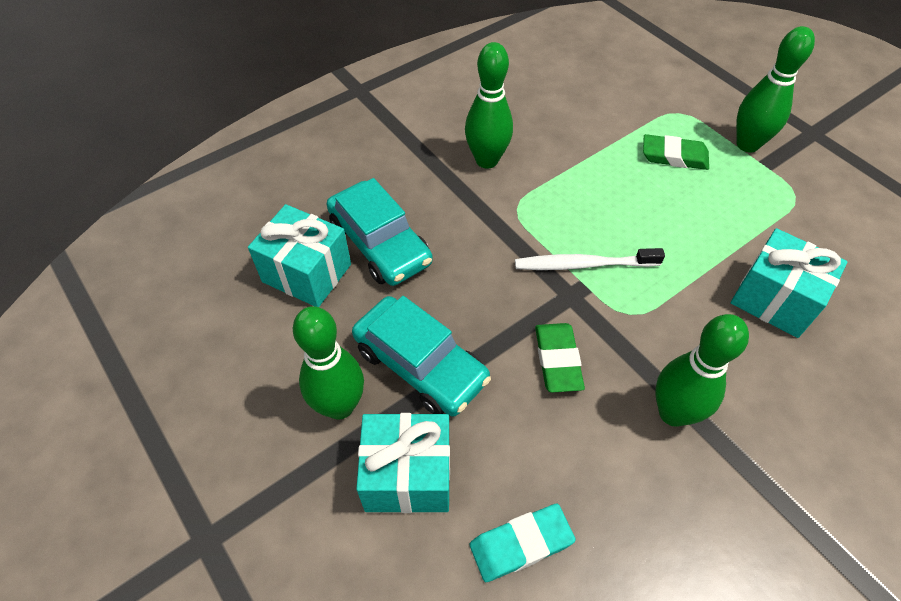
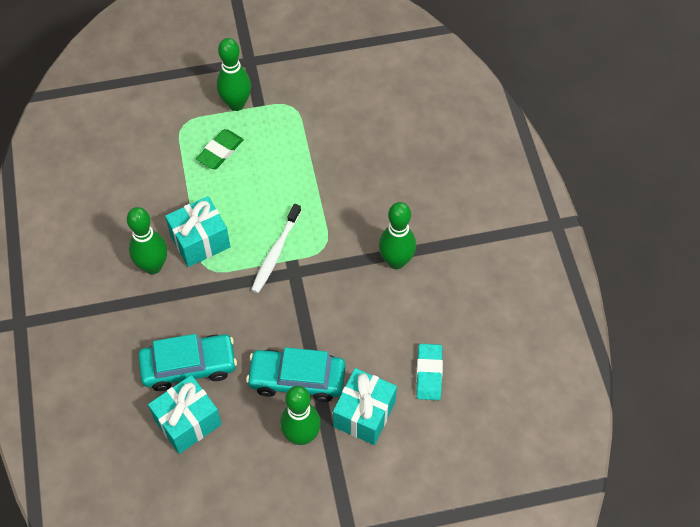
camera: 65 degrees left, 5 degrees up
(420, 364) = (297, 379): turquoise car -> turquoise car turned 150 degrees counterclockwise
(558, 360) = (334, 302): green eraser -> none
(774, 299) = (356, 167): turquoise gift -> turquoise gift (200, 241)

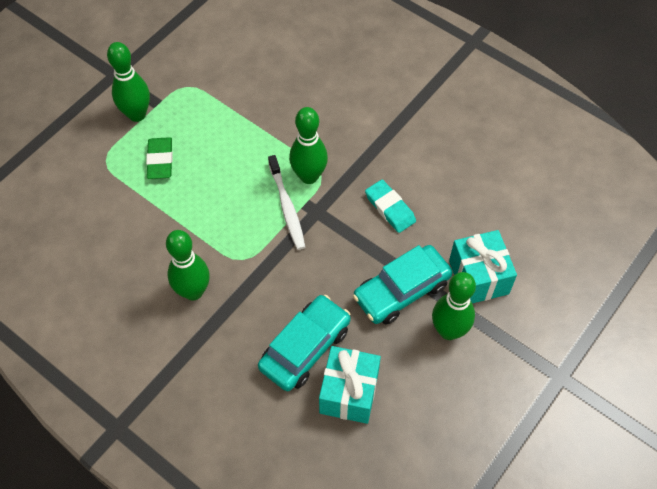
camera: 40 degrees left, 0 degrees up
(200, 241) = (214, 242): turquoise gift -> none
(396, 261) = (387, 147): green bowling pin -> green bowling pin (309, 176)
(429, 373) = (494, 211): turquoise eraser -> turquoise eraser (390, 208)

